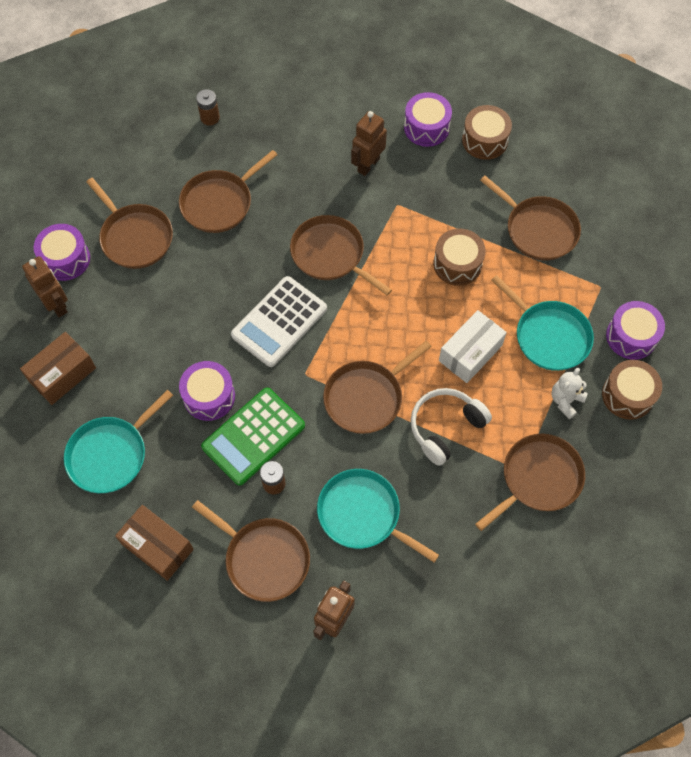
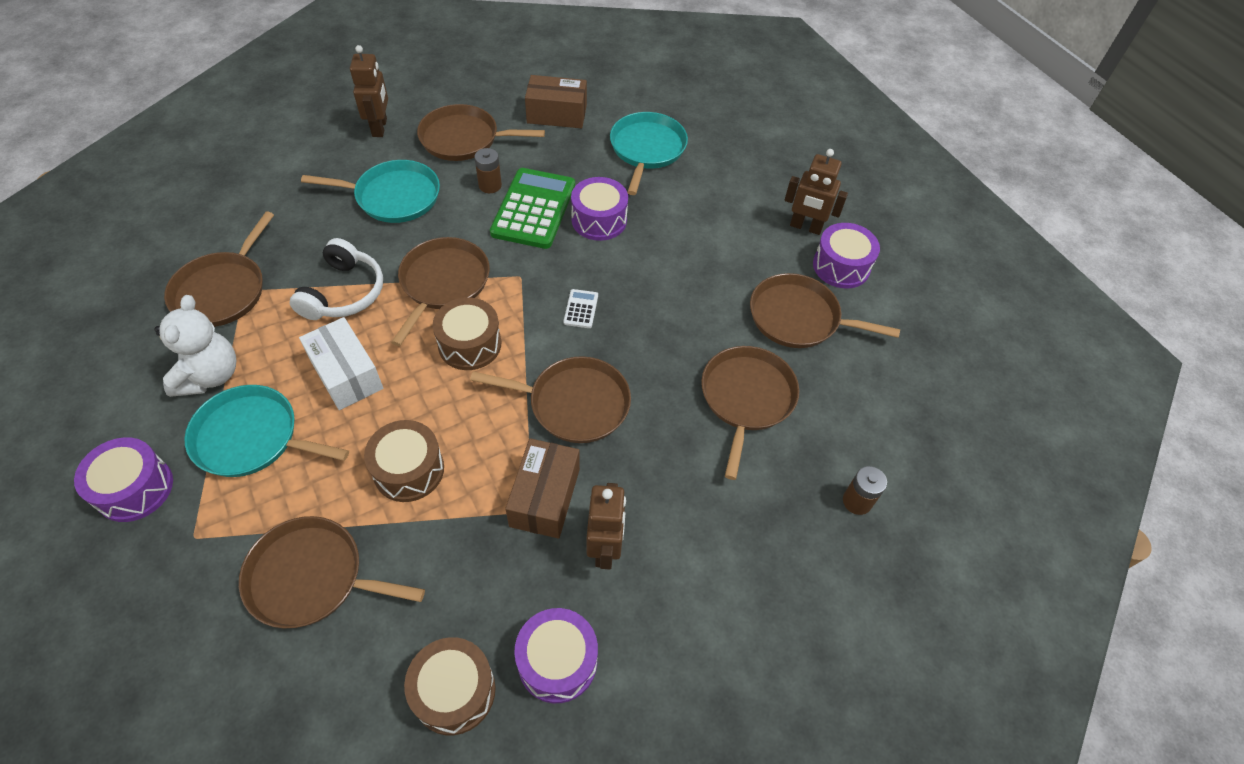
camera: 145 degrees right, 10 degrees down
(62, 374) = (742, 181): brown box -> brown box (545, 497)
(279, 322) = (581, 309): white calculator -> white calculator, size x0.42
(470, 353) = (346, 374): white box -> white box turned 45 degrees counterclockwise
(565, 400) = (210, 375): white teddy bear -> white teddy bear, size x1.54
(627, 395) = (129, 415): brown drum -> brown drum (470, 344)

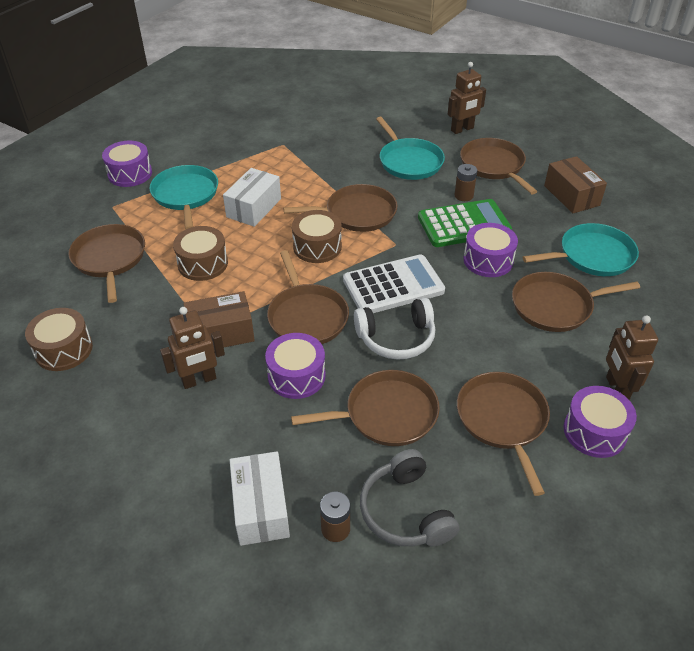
camera: 65 degrees right, 10 degrees down
(210, 375) = (216, 162): white teddy bear -> none
(223, 290) = (276, 137): brown pan -> brown pan (555, 306)
(344, 293) = (313, 179): white headphones -> white headphones (396, 338)
(557, 661) = (103, 390): purple drum -> purple drum (296, 376)
(581, 309) = (393, 286): white calculator -> white calculator, size x2.37
(806, 555) = (261, 508): none -> white box
(861, 438) = (405, 511): none -> grey headphones

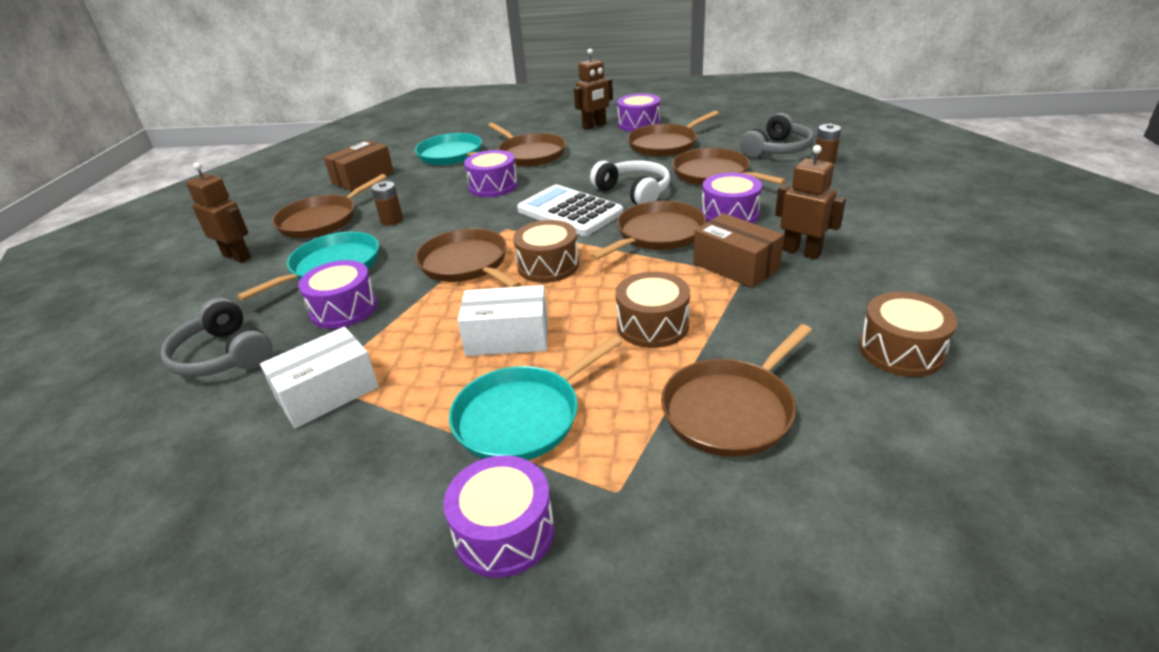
camera: 115 degrees left, 10 degrees down
(261, 508) = (855, 185): white box -> white box (328, 393)
(340, 120) = (223, 355): none -> grey headphones
(348, 159) = (344, 309): none -> purple drum
(464, 224) = (445, 208): green calculator -> none

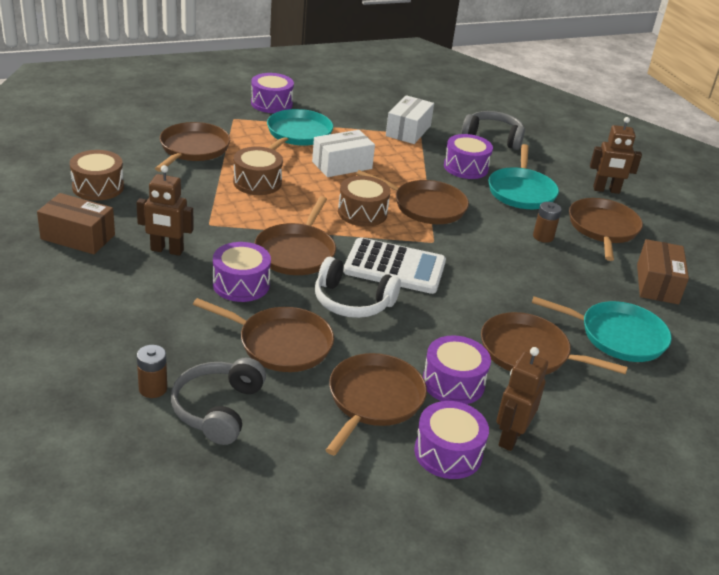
camera: 145 degrees right, 0 degrees up
(493, 186) = (505, 291): purple drum -> purple drum (453, 383)
(735, 266) = (217, 231): brown box -> brown box (78, 237)

